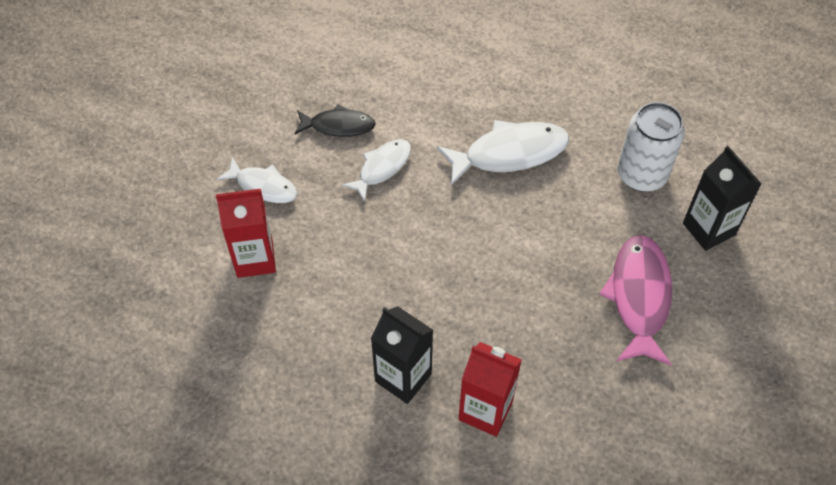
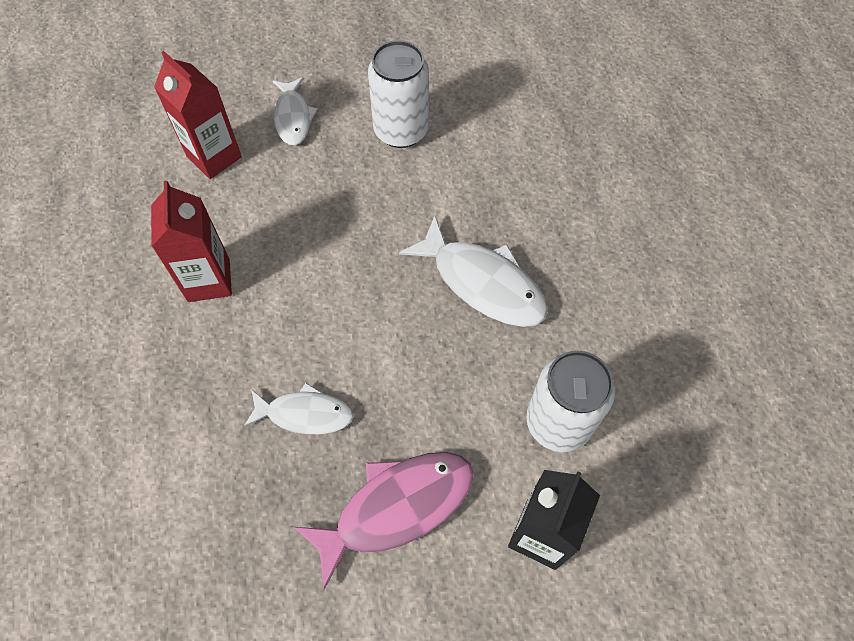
camera: 55 degrees right, 5 degrees up
(338, 126) = (401, 130): black fish -> white can
(382, 168) = (381, 190): white fish -> white fish (305, 414)
(403, 377) = (162, 341): black carton -> none
(485, 410) = (166, 433): red carton -> red carton (209, 280)

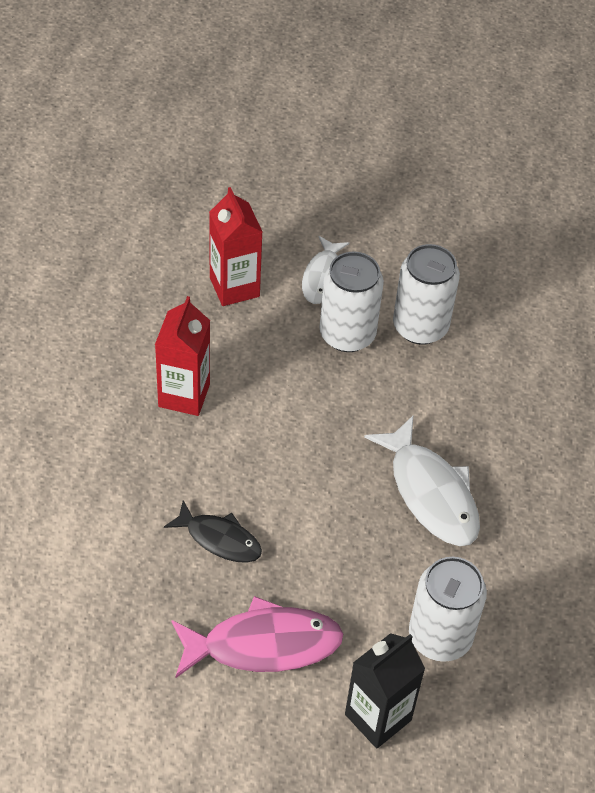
camera: 20 degrees right, 10 degrees down
(305, 414) = (219, 539): white fish -> black fish
(338, 162) = (347, 334): none -> white can

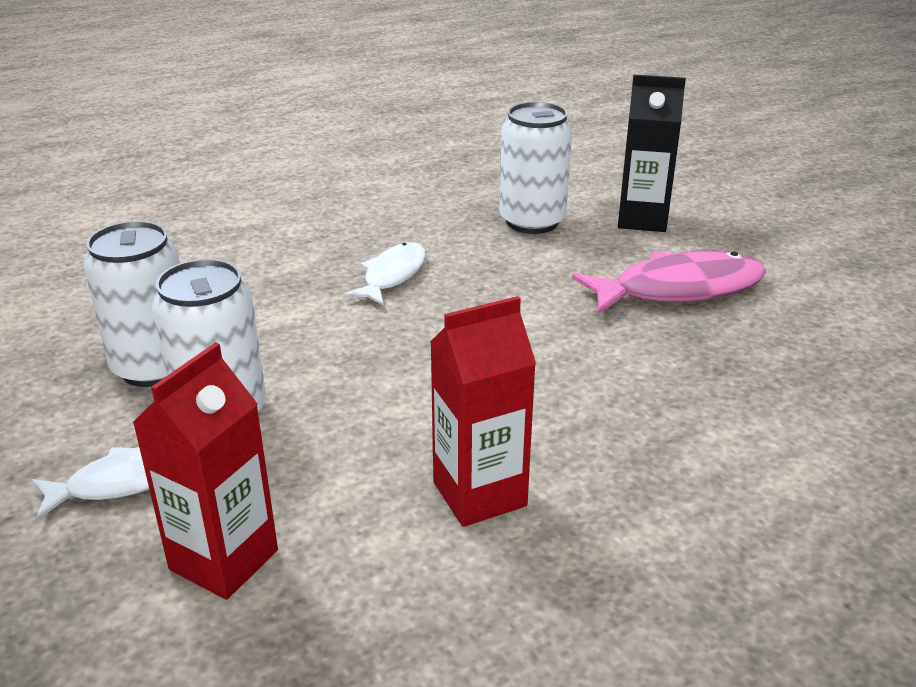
camera: 125 degrees left, 20 degrees down
(219, 539) = (623, 363): black fish -> none
(263, 644) = (679, 289): pink fish -> pink fish turned 120 degrees clockwise
(430, 493) = (392, 276): white fish -> white fish, size x0.62

